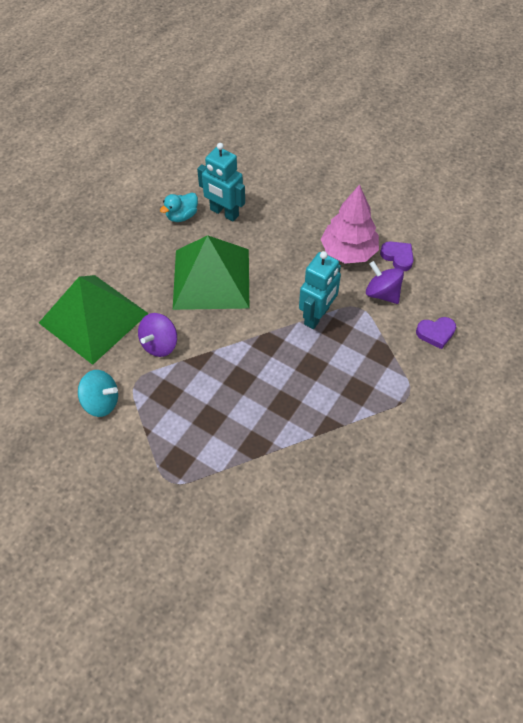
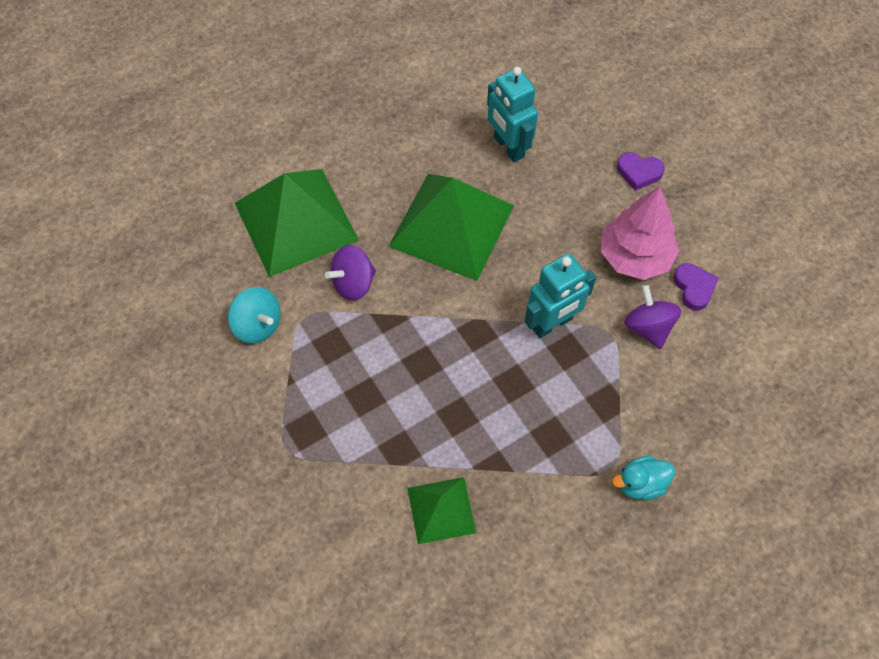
camera: 25 degrees right, 5 degrees up
(182, 216) = (456, 132): turquoise duck -> turquoise duck (640, 484)
(307, 474) = (441, 510): none -> green pyramid
(436, 333) = (688, 406): purple heart -> purple heart (639, 172)

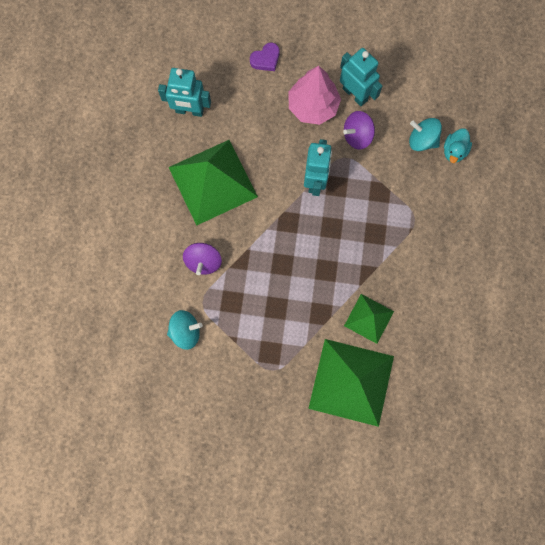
camera: 50 degrees left, 15 degrees up
(296, 221) = (136, 261): green pyramid -> green pyramid (351, 382)
(640, 484) = (433, 213): turquoise duck -> turquoise duck (454, 151)
(648, 327) = (357, 136): purple spinning top -> purple spinning top turned 45 degrees counterclockwise
(694, 288) = (355, 94): purple heart -> turquoise robot
(715, 401) = (422, 140): none -> turquoise spinning top

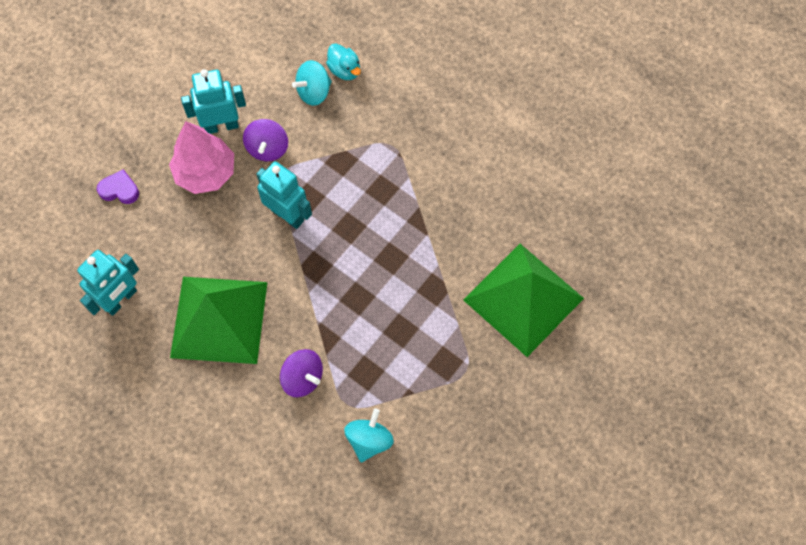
camera: 60 degrees left, 10 degrees down
(266, 59) = (119, 190): purple heart -> purple heart turned 75 degrees counterclockwise
(369, 318) = (467, 245): green pyramid -> none

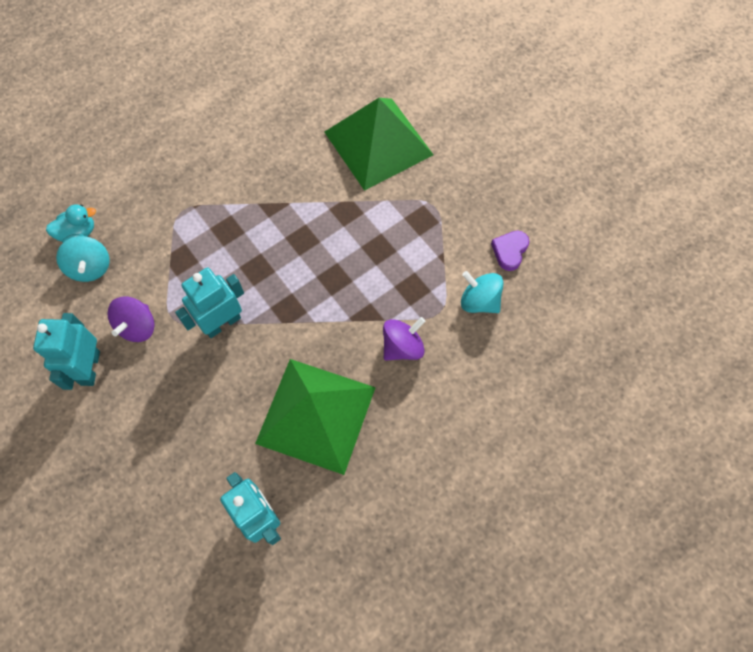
camera: 75 degrees left, 0 degrees up
(119, 190) = (124, 495): purple heart -> purple heart (509, 251)
(205, 173) = (140, 396): pink tree -> none
(268, 148) = (137, 326): purple spinning top -> purple spinning top turned 90 degrees clockwise

